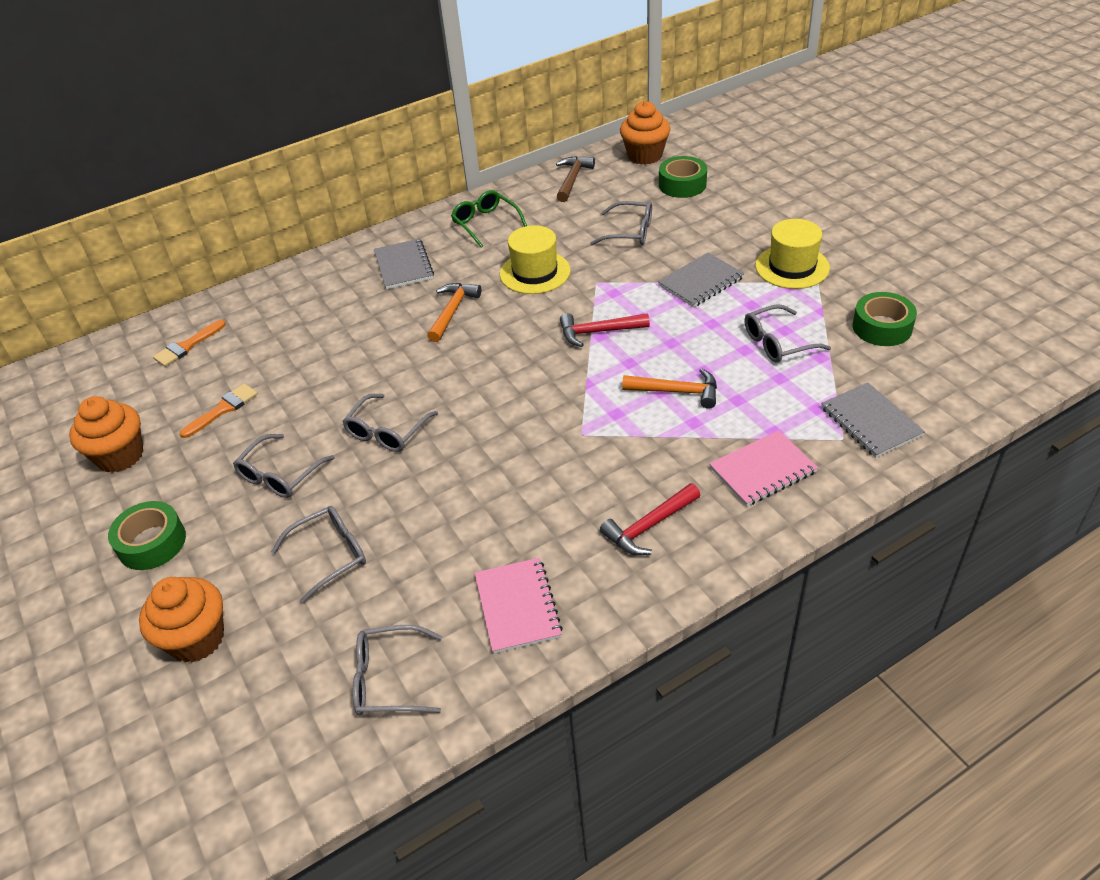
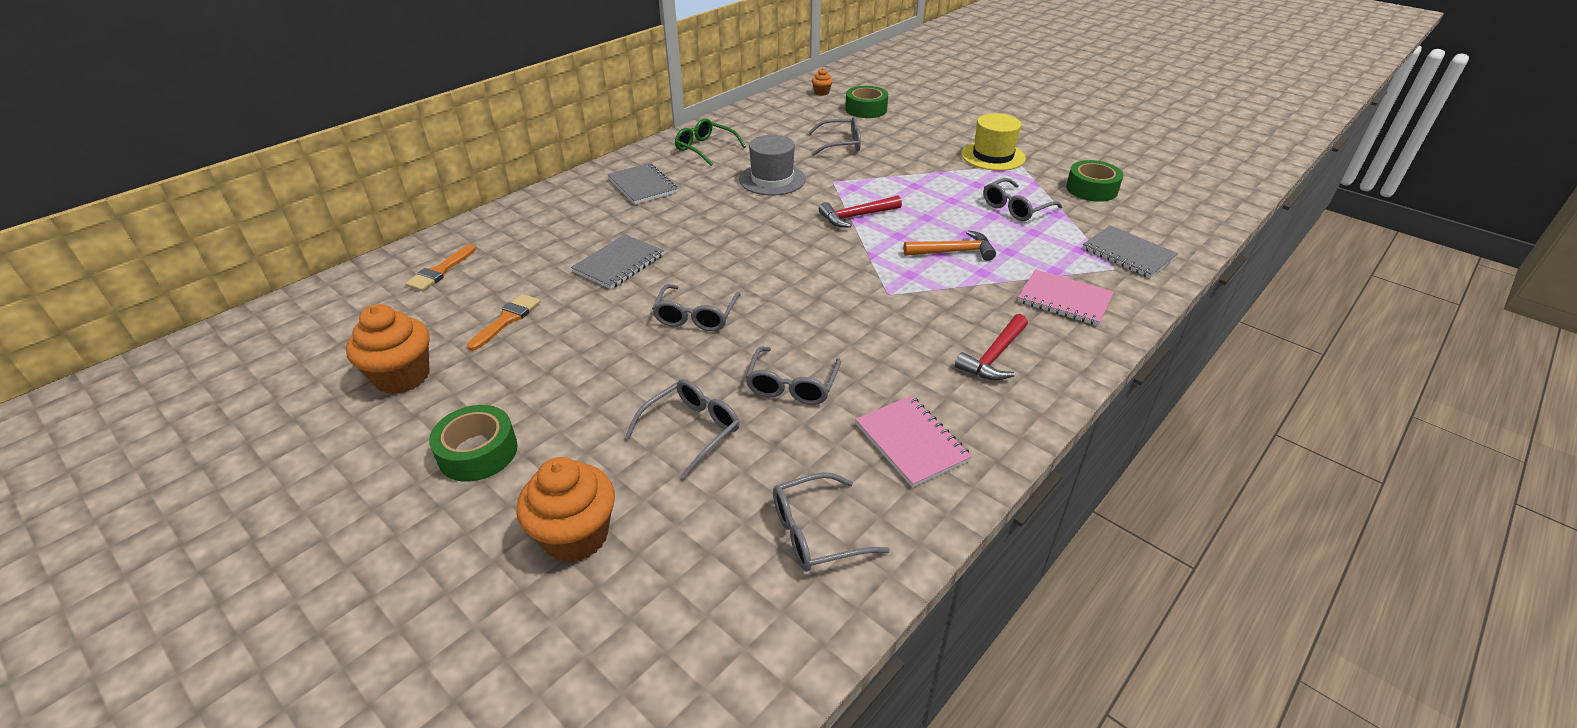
camera: 20 degrees left, 5 degrees down
(280, 475) = (599, 368): grey glasses -> grey glasses (792, 385)
(452, 311) = (710, 215): orange hammer -> none
(535, 272) = (772, 179): yellow hat -> grey hat
(572, 179) = (767, 112): brown hammer -> none
(645, 155) = (821, 92): orange cupcake -> orange cupcake, size x0.48
(700, 282) = (924, 173): grey notebook -> grey notebook (618, 264)
(762, 470) = (1064, 299): pink notebook -> pink notebook turned 75 degrees clockwise

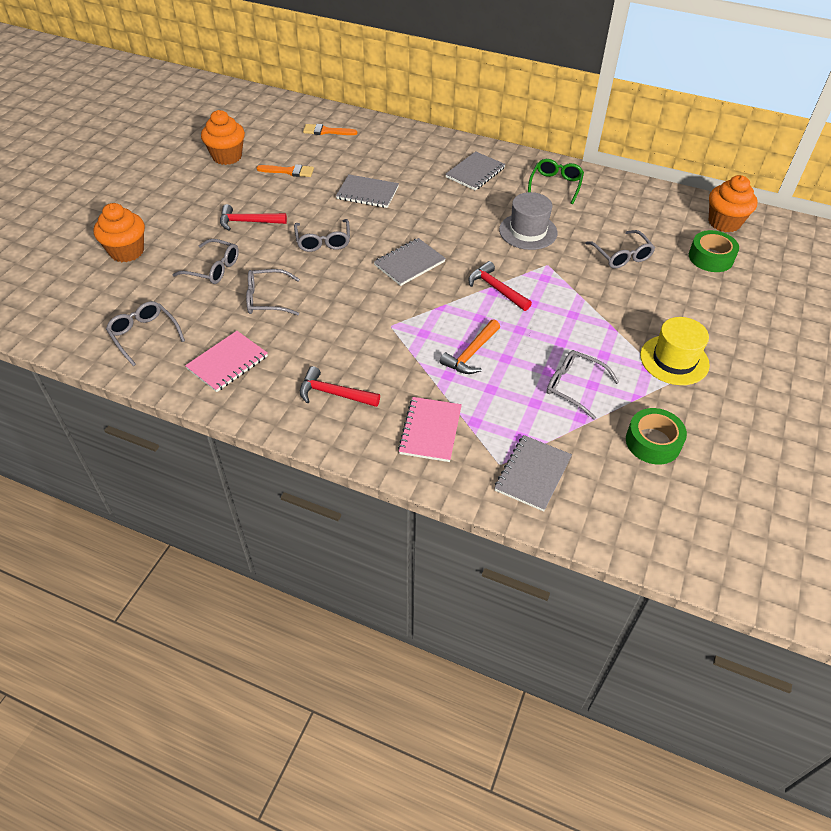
camera: 70 degrees right, 10 degrees up
(478, 452) = (177, 201): green tape -> none
(600, 378) = (248, 222): none -> red hammer
(696, 316) = (323, 241): grey glasses -> grey glasses turned 90 degrees counterclockwise
(782, 260) = (409, 263): none -> grey notebook
(821, 92) = (724, 222): orange cupcake -> orange cupcake, size x2.09
(953, 252) = (471, 354): orange hammer -> orange hammer turned 60 degrees clockwise

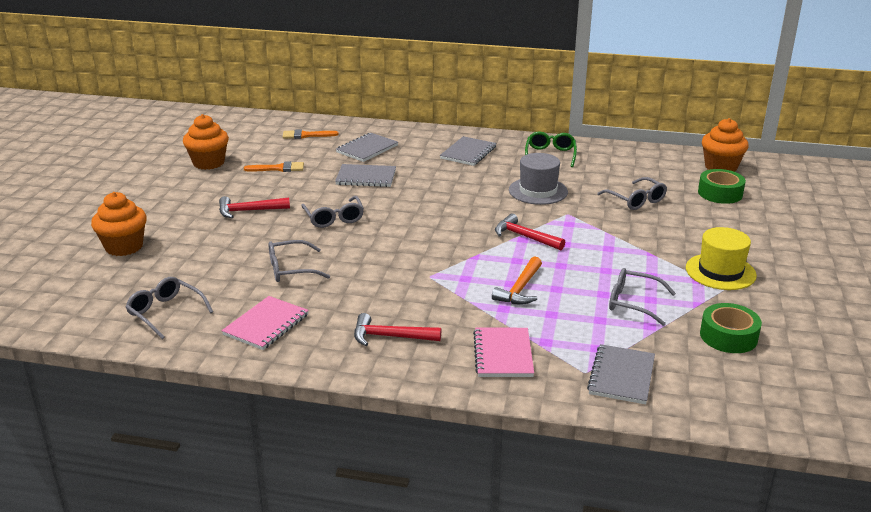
camera: 10 degrees left, 20 degrees down
(213, 268) = (224, 251): grey glasses -> none
(409, 263) = (429, 226): grey notebook -> grey notebook (367, 149)

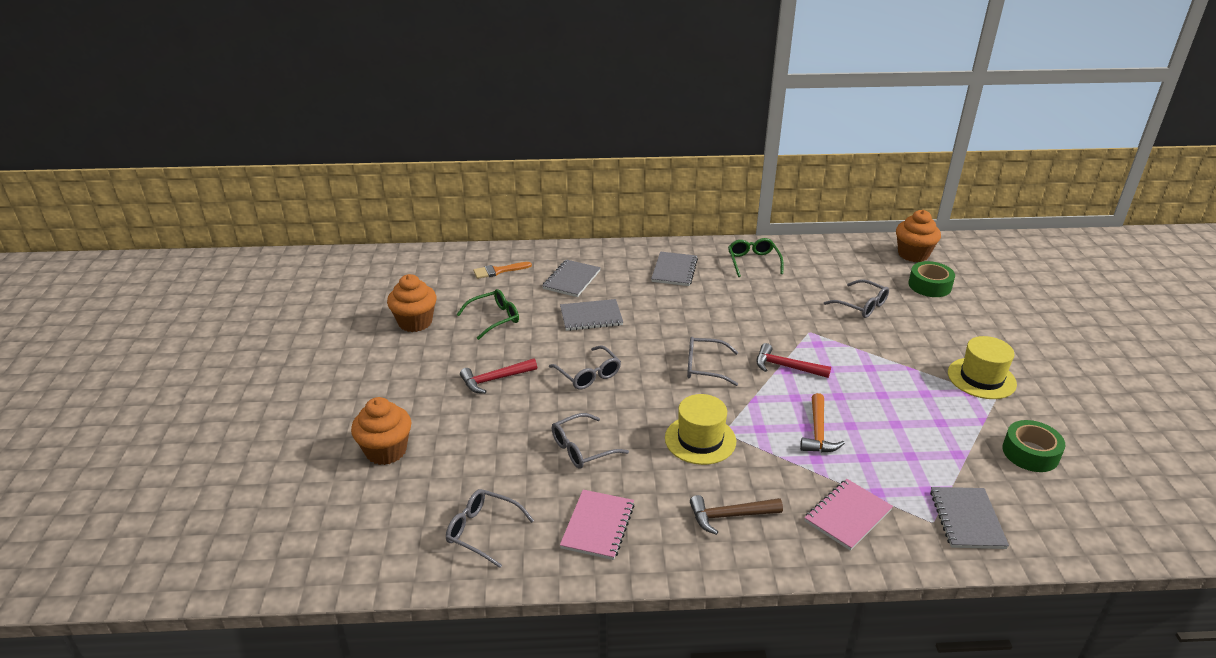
camera: 15 degrees left, 5 degrees up
(278, 168) = (494, 318): orange brush -> green glasses
(390, 337) = (730, 516): red hammer -> brown hammer
(403, 278) = (700, 440): none -> yellow hat
(503, 354) = (847, 516): pink notebook -> pink notebook turned 60 degrees clockwise
(538, 191) = (767, 308): grey hat -> none
(633, 303) = (927, 429): grey glasses -> grey glasses (704, 367)

